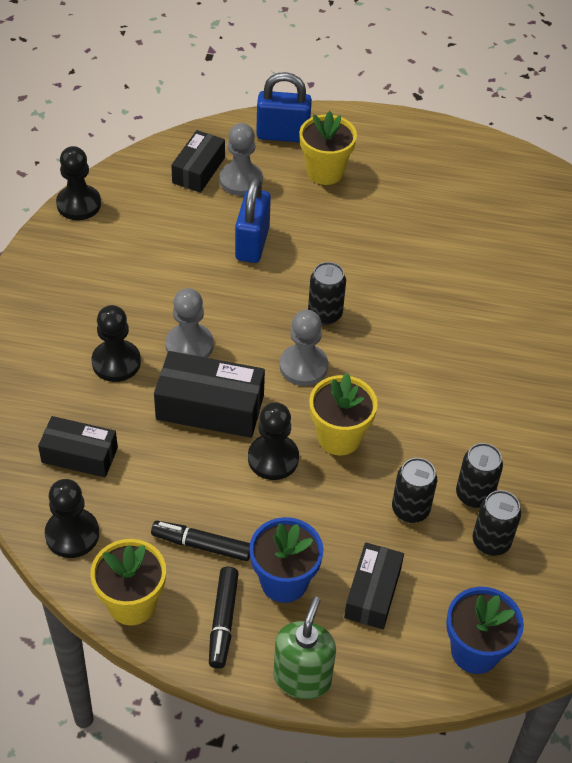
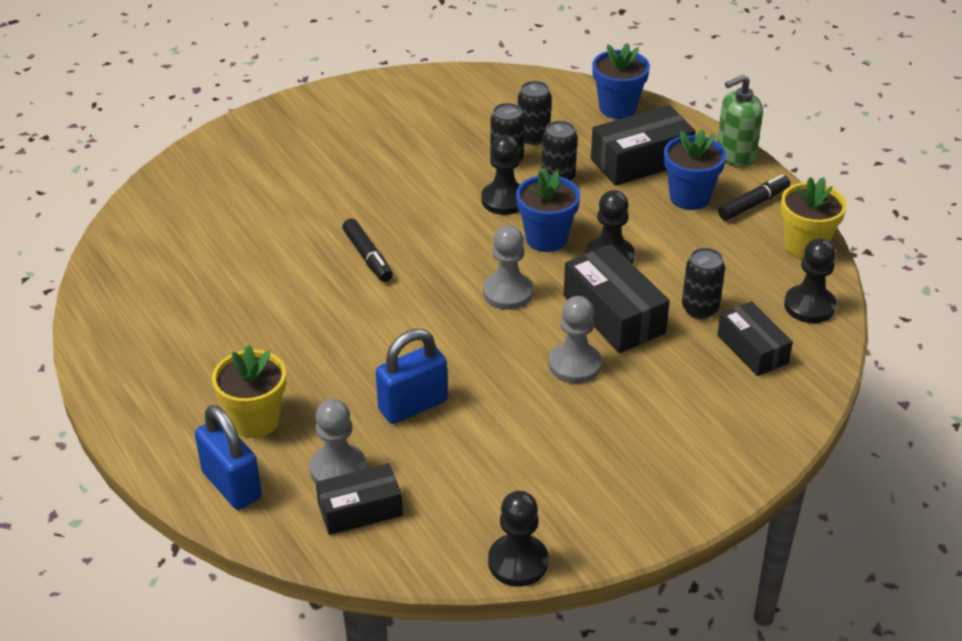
camera: 130 degrees left, 10 degrees down
(116, 362) = (650, 393): black pawn -> black pawn (504, 200)
(202, 545) = (721, 245): black marker -> black marker (367, 257)
(325, 314) = (438, 313): black can -> black can (700, 309)
(339, 437) = (546, 238): yellow flower pot -> blue flower pot
(372, 593) = (641, 161): black box -> black box, size x1.50

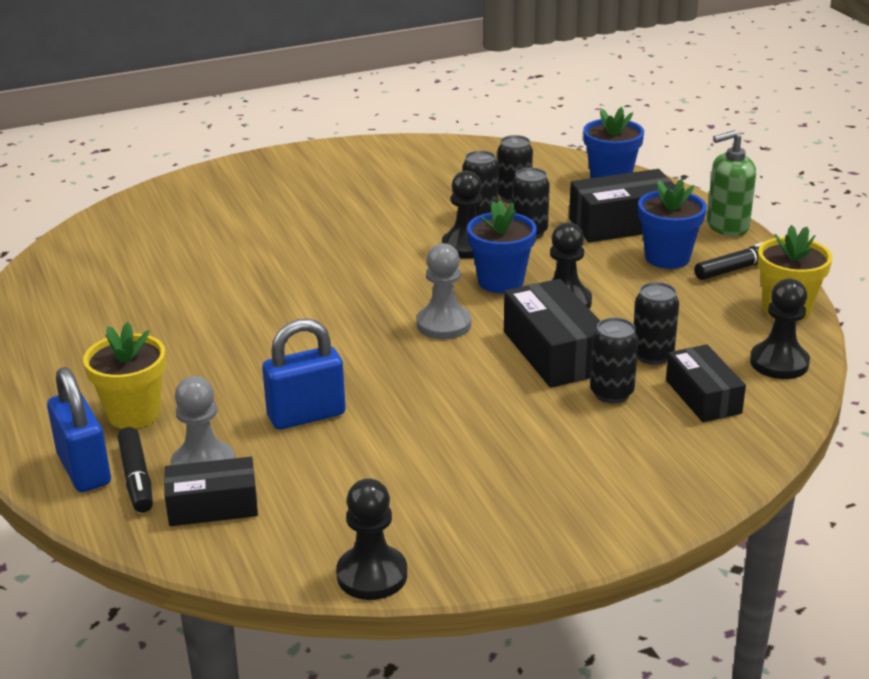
camera: 10 degrees right, 10 degrees down
(367, 257) = (306, 283): black marker -> black marker (136, 478)
(574, 365) = (497, 394): grey pawn -> none
(673, 353) = (611, 393): none -> black can

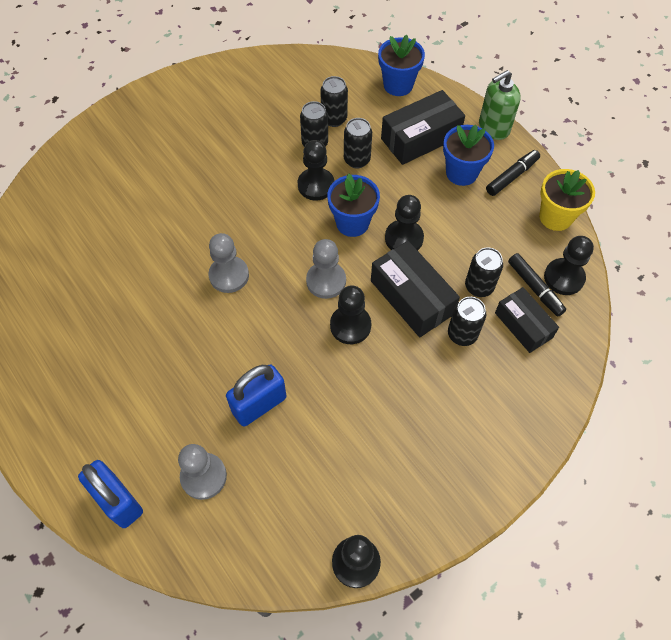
camera: 15 degrees left, 30 degrees up
(133, 414) = (133, 430): yellow flower pot -> none
(136, 478) = (160, 501): black marker -> black marker (534, 288)
(213, 506) = (224, 518): black box -> none
(319, 304) = (229, 275): none -> grey pawn
(459, 365) = (350, 325): none -> black pawn

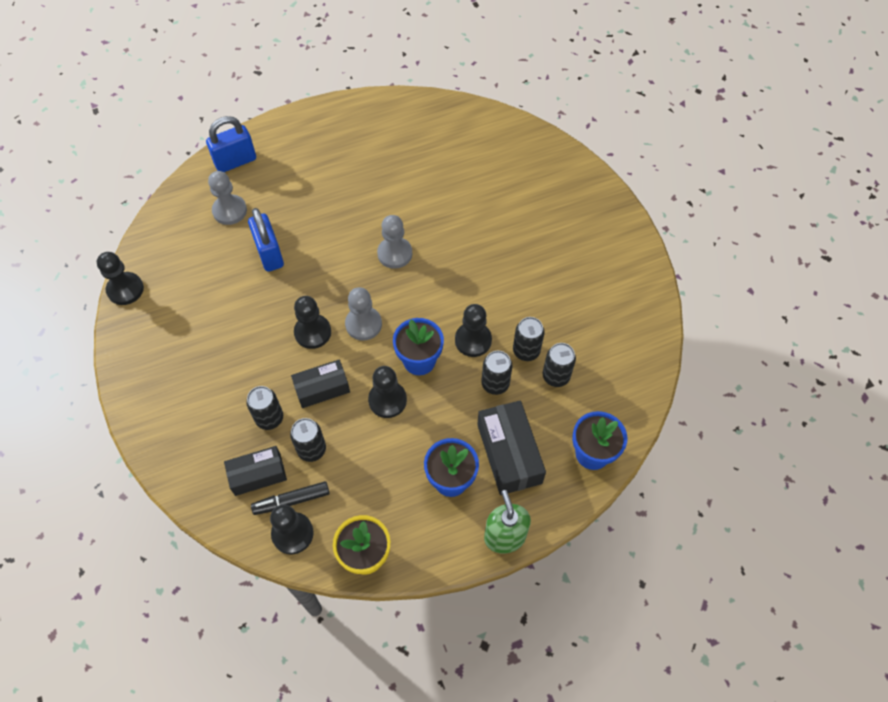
camera: 105 degrees right, 0 degrees up
(412, 297) = (322, 388): black box -> black box, size x0.67
(512, 176) = (431, 530): black marker -> none

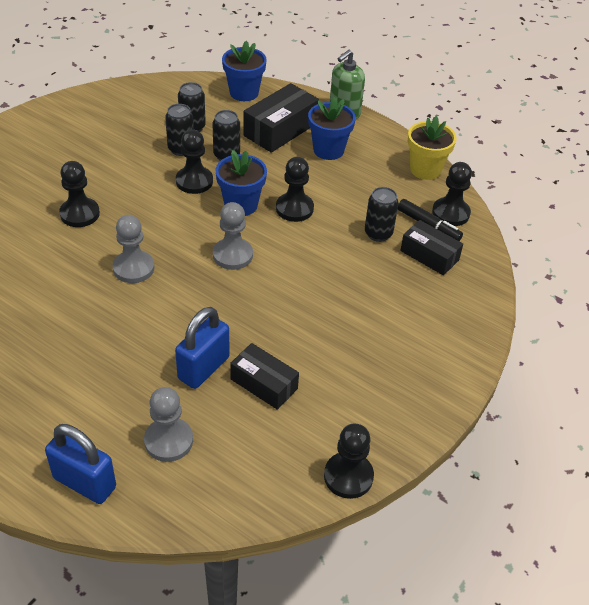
camera: 125 degrees left, 15 degrees down
(269, 418) = (377, 273): black can -> none
(312, 332) = (270, 286): black pawn -> black pawn (80, 214)
(322, 388) = (319, 253): black box -> black box (264, 384)

